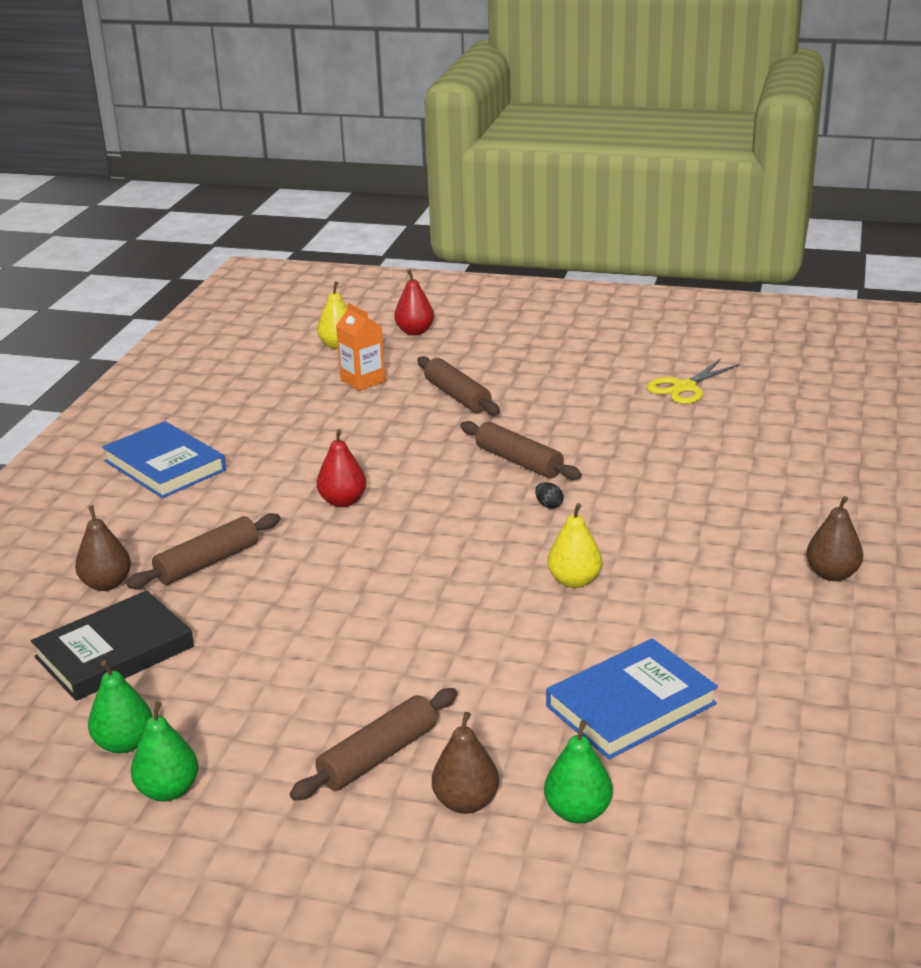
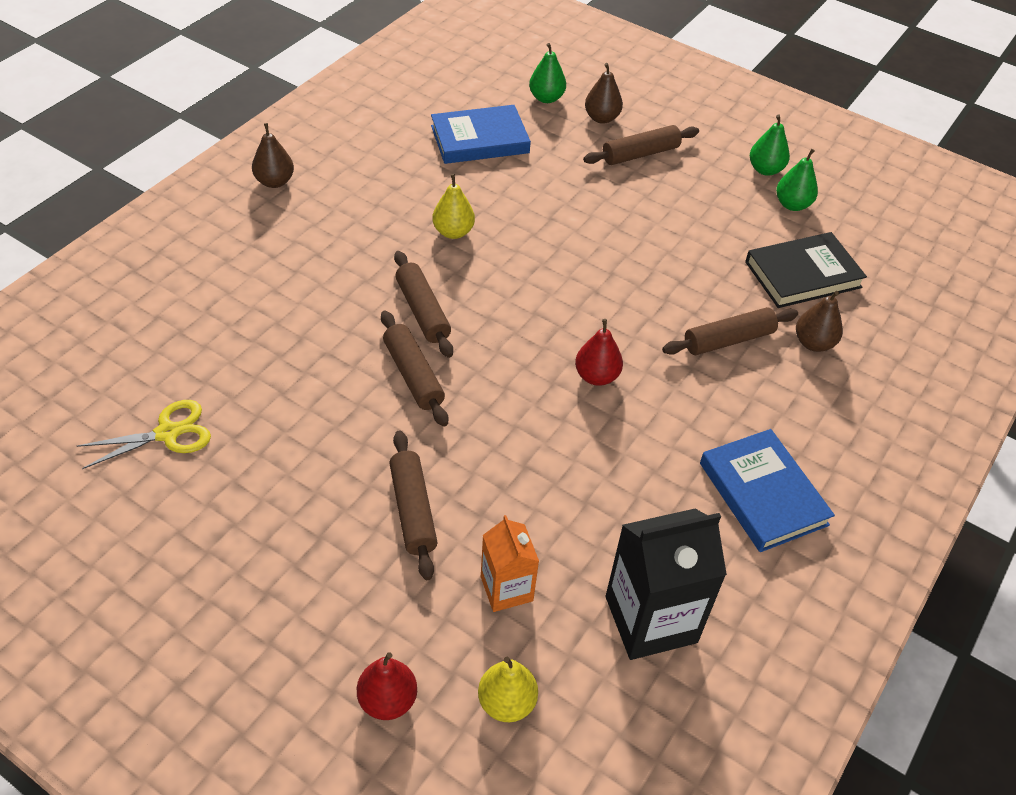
camera: 165 degrees left, 20 degrees up
(250, 391) = (651, 619): none -> black carton
(549, 505) = (422, 311): black egg -> brown rolling pin

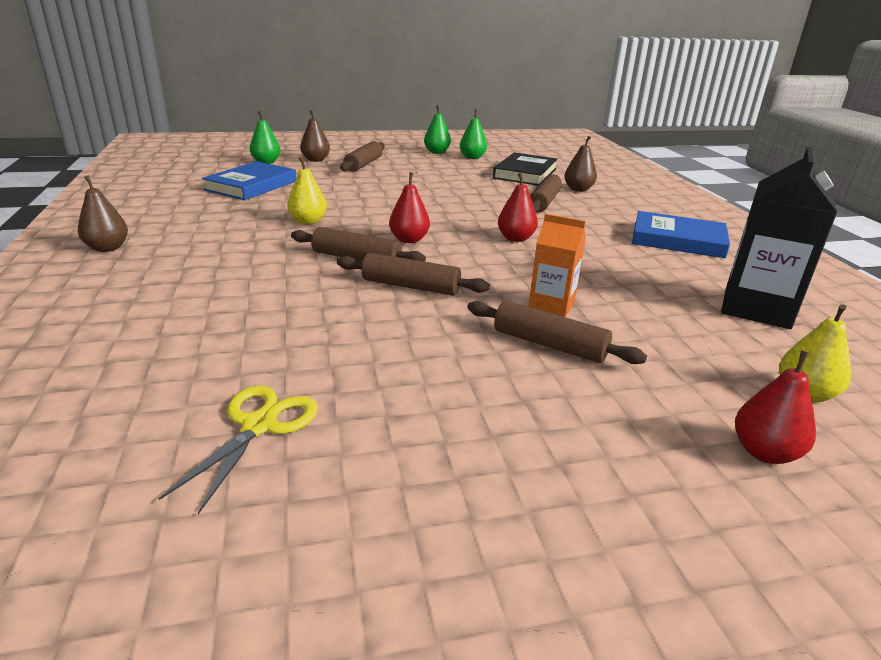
camera: 45 degrees left, 20 degrees down
(499, 314) = (409, 240): none -> red pear
(506, 588) = (678, 343): orange carton -> orange carton (551, 305)

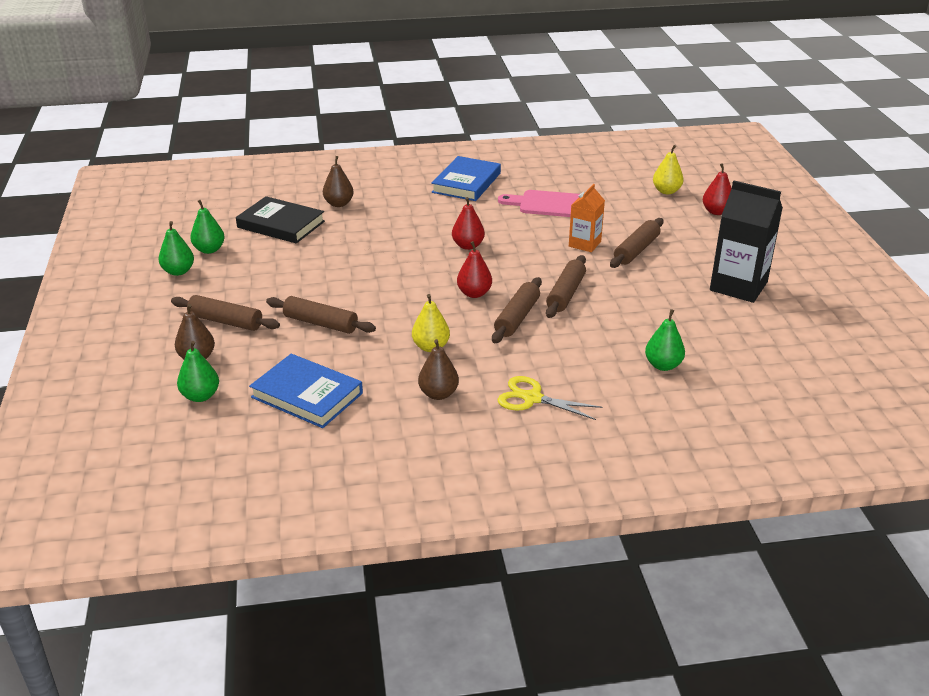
camera: 85 degrees left, 5 degrees up
(107, 248) = (508, 456): brown pear -> brown pear (438, 394)
(219, 341) = (663, 365): none -> green pear
(259, 425) = (743, 340): yellow scissors -> yellow scissors (532, 398)
(544, 202) = (375, 224): brown rolling pin -> brown rolling pin (320, 323)
(658, 286) = (550, 204): none -> pink cutting board
(756, 308) = (576, 181): black carton -> black carton (738, 286)

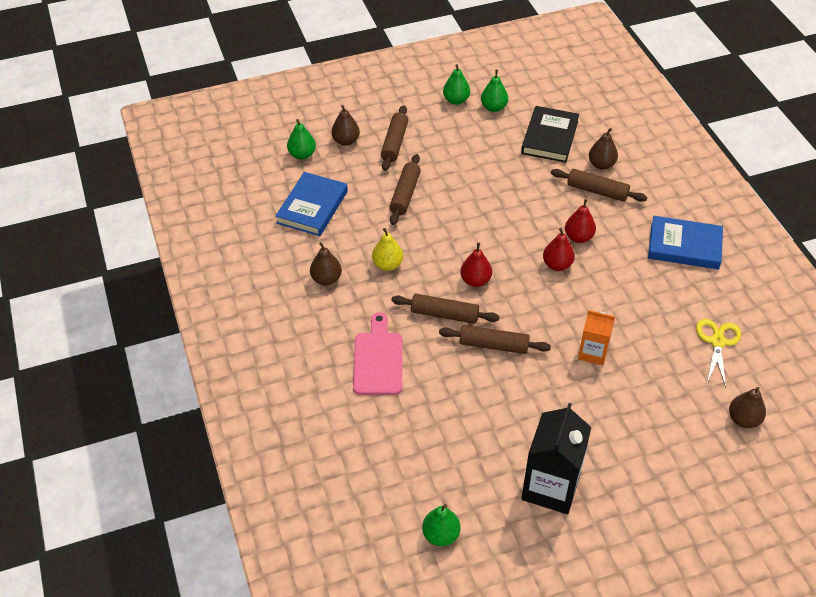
camera: 80 degrees right, 15 degrees up
(532, 398) = (330, 337): yellow scissors -> yellow scissors (717, 342)
(550, 204) = (665, 317): pink cutting board -> pink cutting board (378, 359)
(636, 250) = (595, 396): brown rolling pin -> brown rolling pin (597, 191)
(663, 365) = (394, 424): green pear -> green pear (441, 535)
(666, 191) = (743, 419): yellow pear -> brown pear
(716, 212) = (712, 469): red pear -> red pear (578, 237)

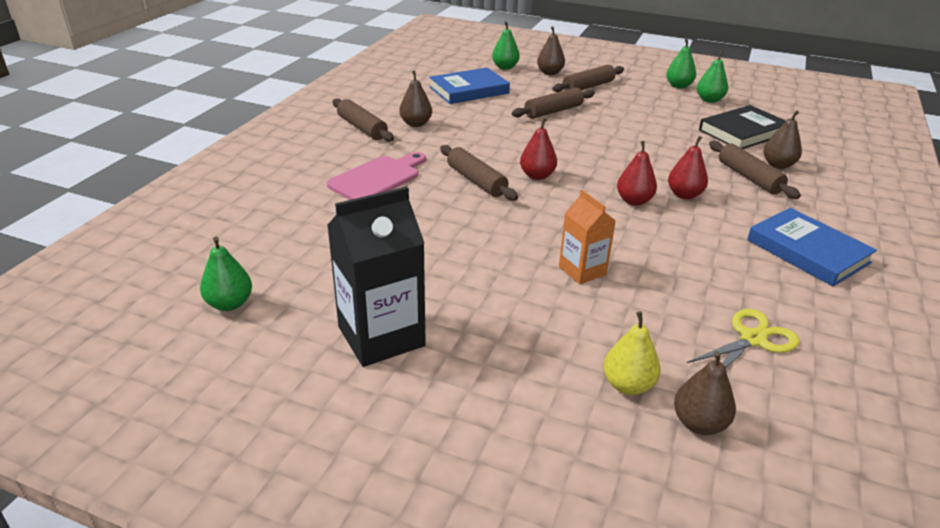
camera: 40 degrees right, 15 degrees down
(387, 265) = (476, 137): yellow pear -> yellow pear (628, 385)
(493, 345) = (489, 218): brown rolling pin -> brown rolling pin (362, 128)

